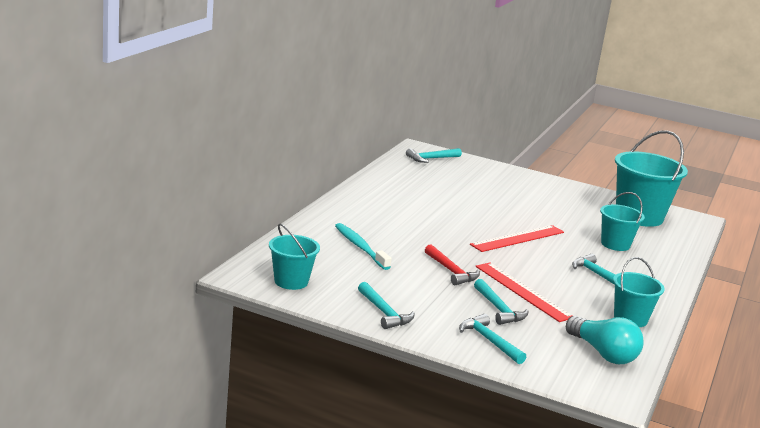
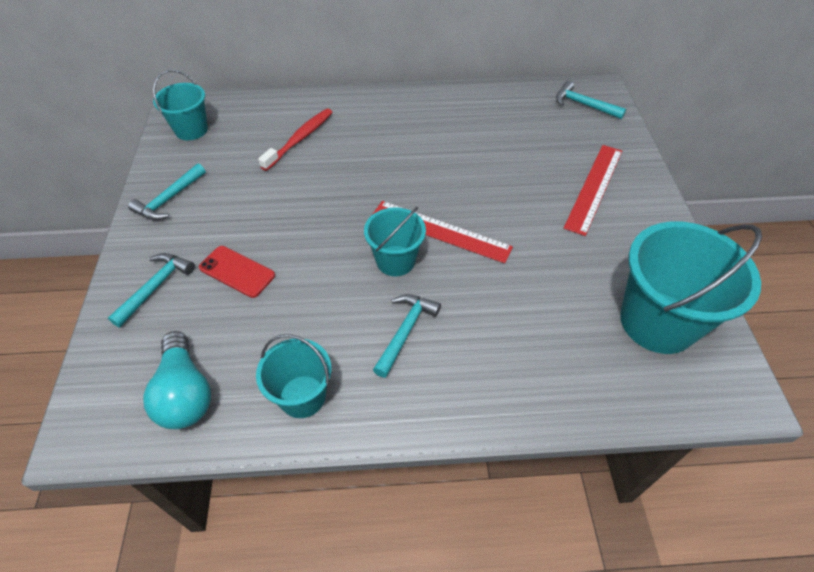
camera: 65 degrees right, 30 degrees up
(360, 247) = (300, 139): turquoise toothbrush -> red toothbrush
(451, 271) = (300, 210): red hammer -> none
(498, 309) = (237, 271): turquoise hammer -> red phone
(522, 291) = (298, 277): red ruler -> red ruler (594, 188)
(603, 353) = (185, 393): turquoise light bulb -> turquoise light bulb turned 45 degrees counterclockwise
(615, 244) = (525, 321): turquoise bucket -> turquoise bucket (395, 261)

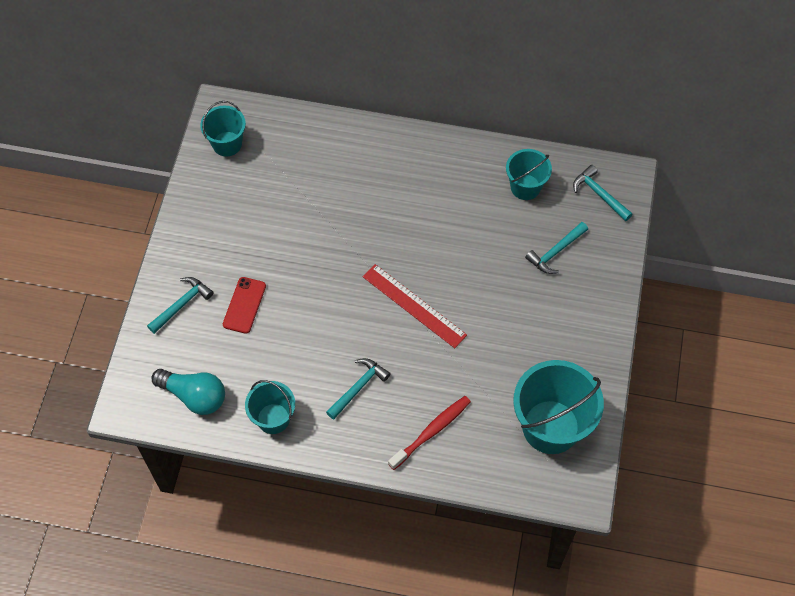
camera: 15 degrees right, 10 degrees up
(169, 199) = (200, 220): turquoise hammer -> turquoise hammer (555, 252)
(185, 393) = (194, 396): turquoise light bulb -> turquoise light bulb turned 60 degrees counterclockwise
(237, 271) = (244, 305): red phone -> red phone turned 60 degrees clockwise
(300, 139) = (321, 177): red toothbrush -> red toothbrush (431, 431)
(395, 261) = (369, 325): turquoise bucket -> turquoise bucket (525, 187)
(594, 188) = (562, 292): red ruler -> none

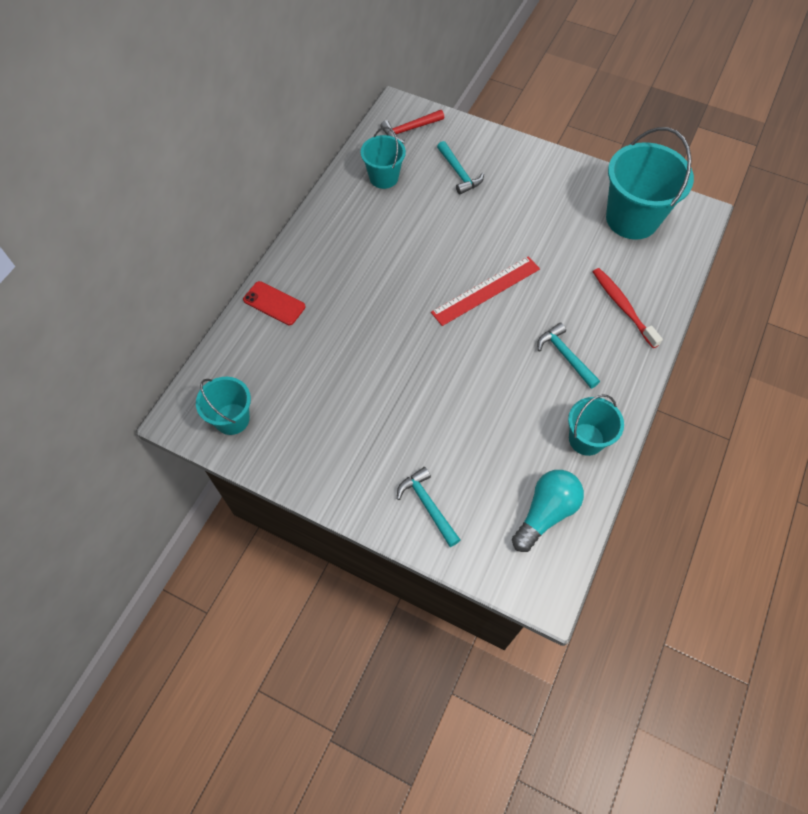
camera: 75 degrees left, 0 degrees up
(244, 305) = (445, 441): red phone -> red phone (274, 303)
(599, 194) = (410, 129): turquoise hammer -> red hammer

